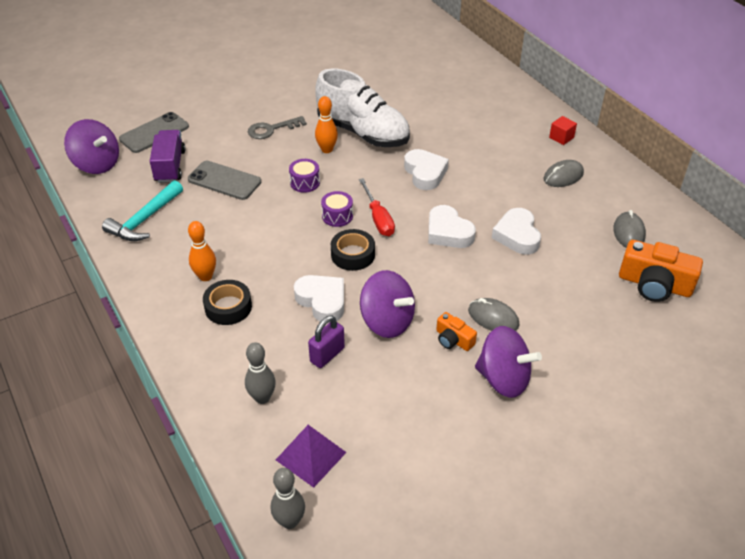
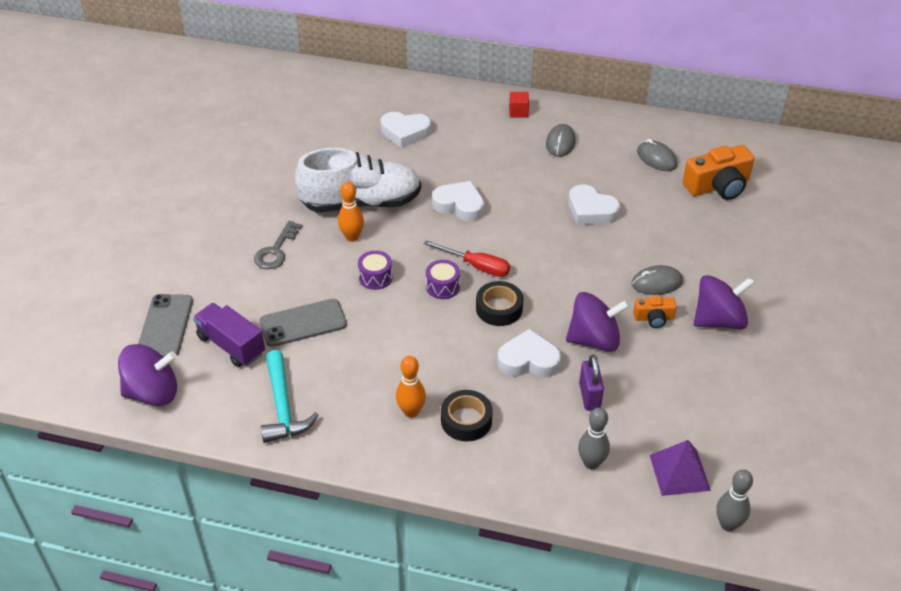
camera: 45 degrees left, 0 degrees up
(448, 232) = (542, 241): white heart -> white heart (405, 132)

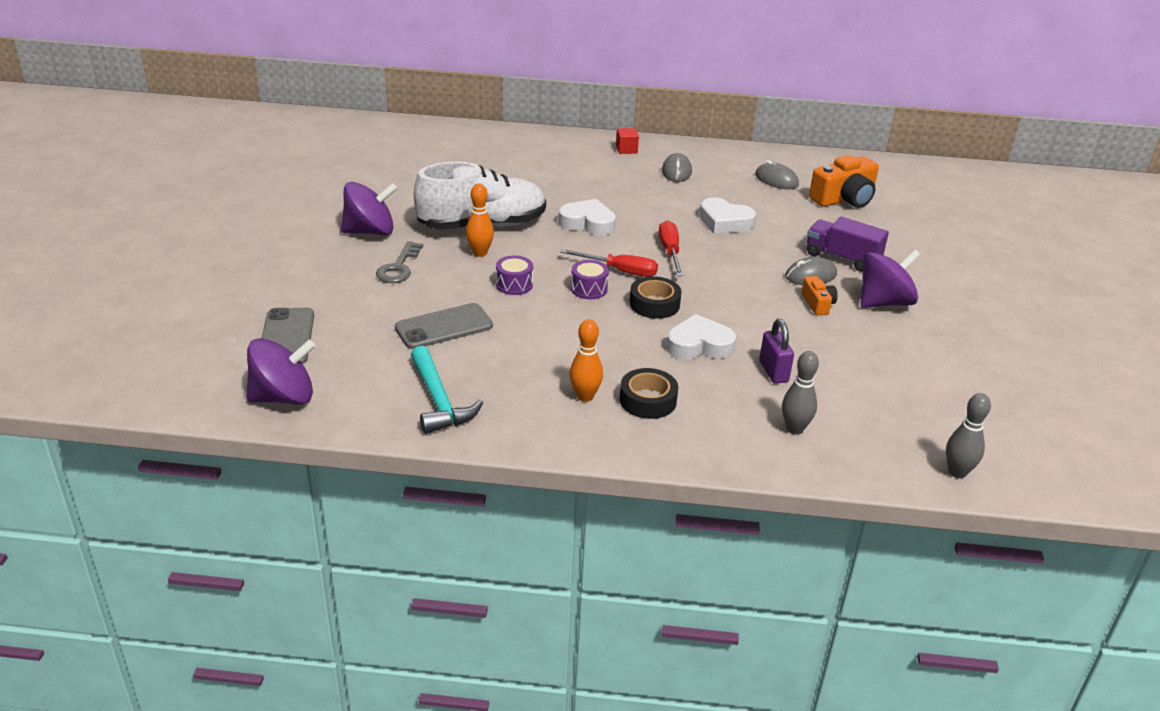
camera: 10 degrees left, 10 degrees down
(231, 345) = (366, 350): purple truck -> purple truck (842, 258)
(405, 132) = (514, 168): white heart -> none
(529, 245) = (670, 251): none -> red screwdriver
(594, 340) = (762, 324): purple spinning top -> purple spinning top (370, 231)
(653, 318) = (817, 304): orange camera -> orange camera turned 90 degrees counterclockwise
(679, 472) = (890, 430): purple pyramid -> none

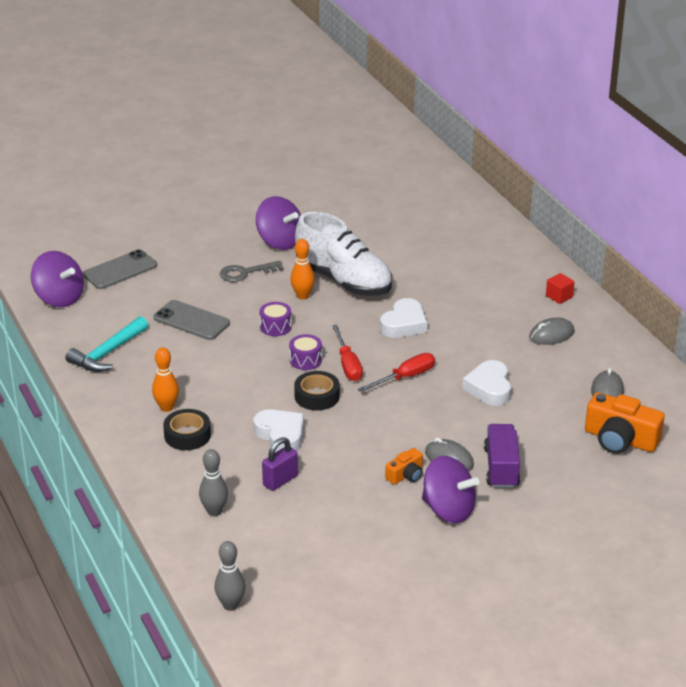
camera: 60 degrees right, 0 degrees up
(587, 223) = (404, 324): white heart -> white heart turned 45 degrees clockwise

